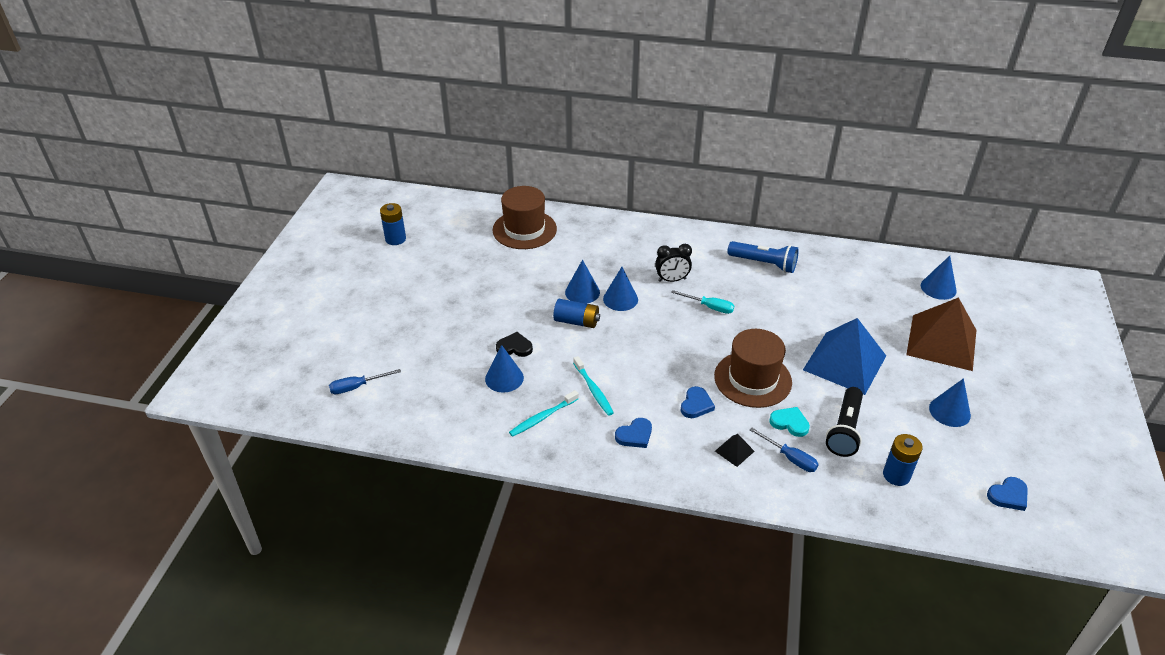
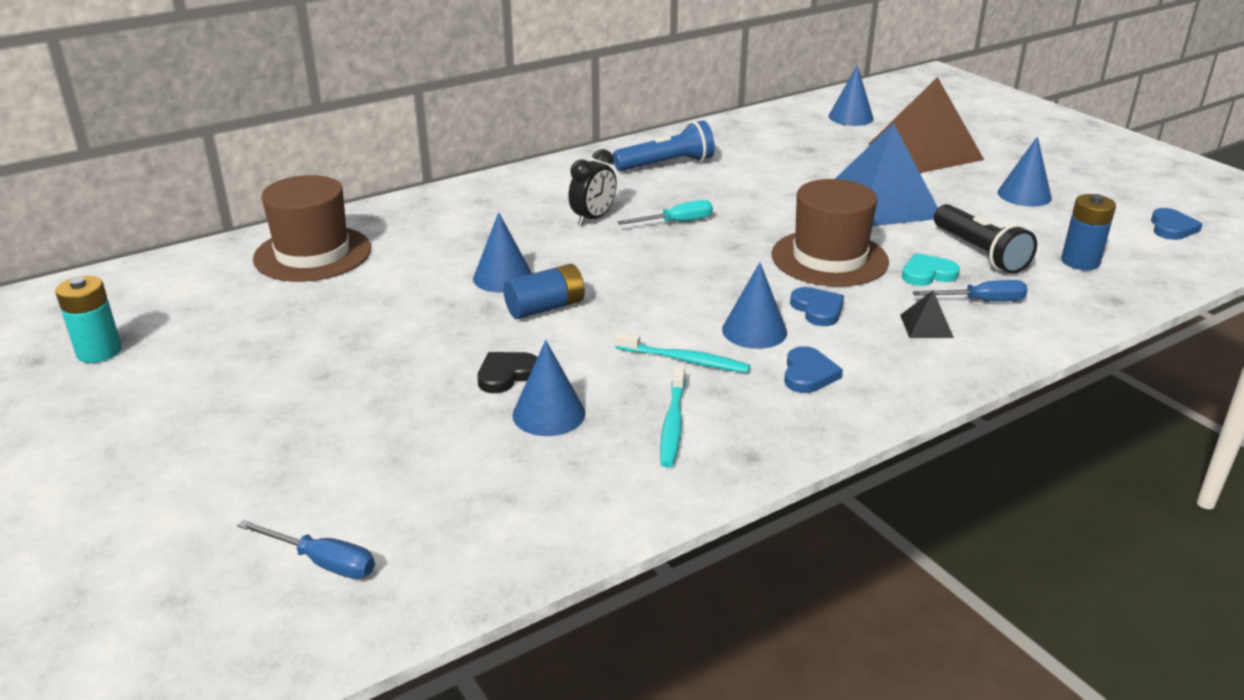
camera: 45 degrees left, 10 degrees down
(357, 387) = (322, 562): blue screwdriver -> blue screwdriver turned 90 degrees counterclockwise
(395, 239) = (99, 352): blue battery -> turquoise battery
(620, 299) = (563, 261): blue cone -> blue cone (754, 331)

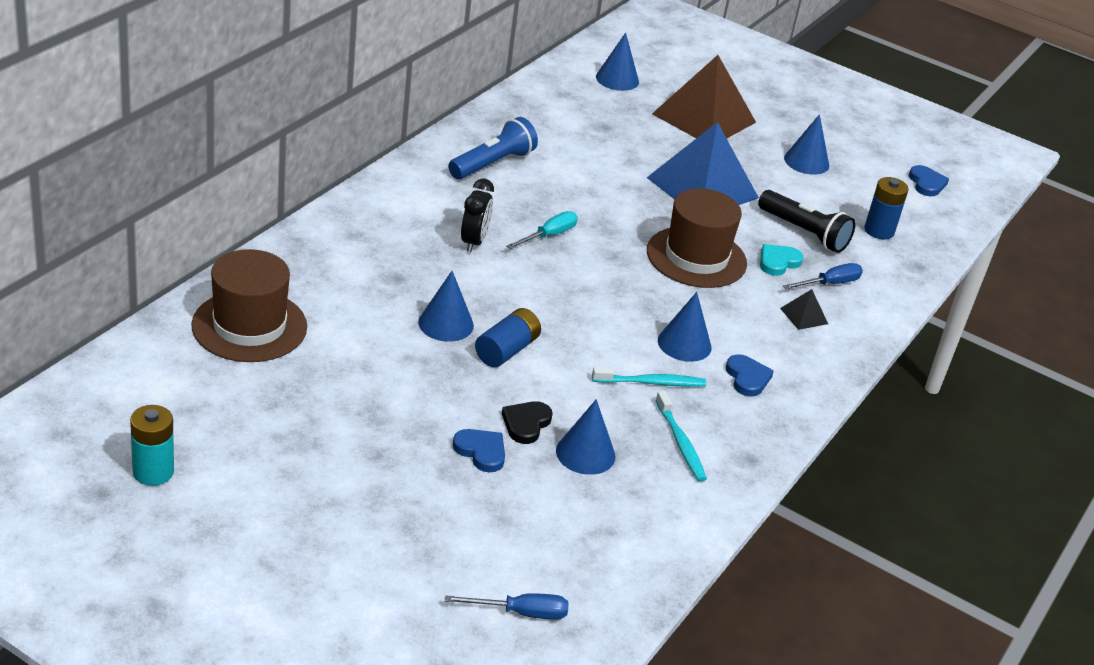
camera: 30 degrees left, 5 degrees up
(817, 309) = (718, 313): blue heart -> blue heart (481, 451)

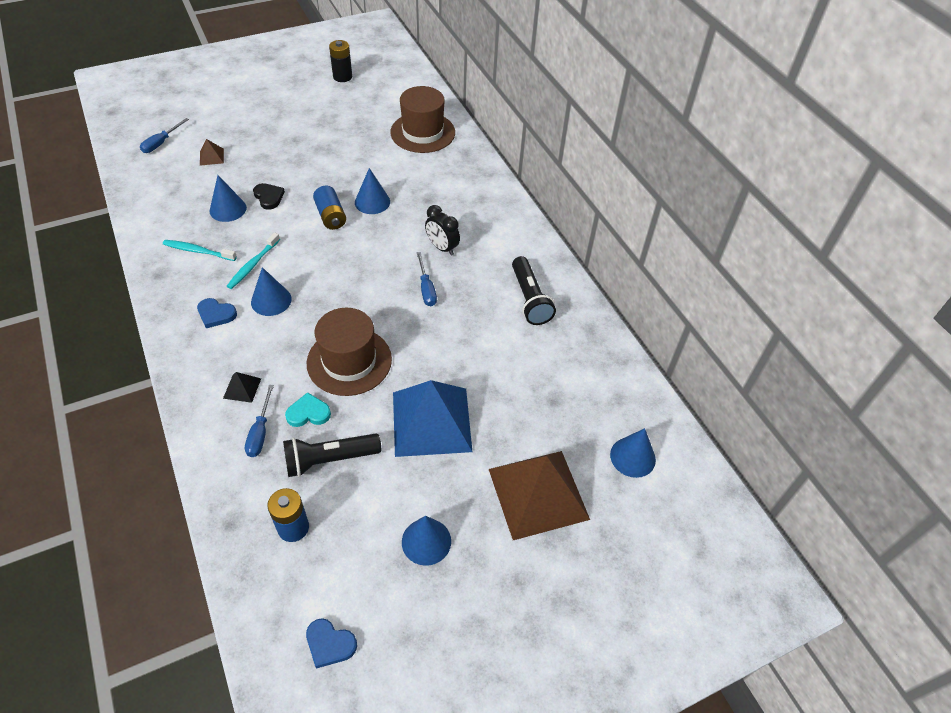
camera: 125 degrees right, 15 degrees up
(153, 472) = (342, 77): turquoise battery -> black battery
(481, 451) = (265, 173): blue heart -> none
(492, 164) = (529, 299): blue flashlight -> black flashlight
(498, 530) = (211, 157): none -> brown pyramid
(549, 235) = (426, 289): turquoise screwdriver -> blue screwdriver
(778, 262) = (308, 413): turquoise heart -> turquoise heart turned 90 degrees counterclockwise

